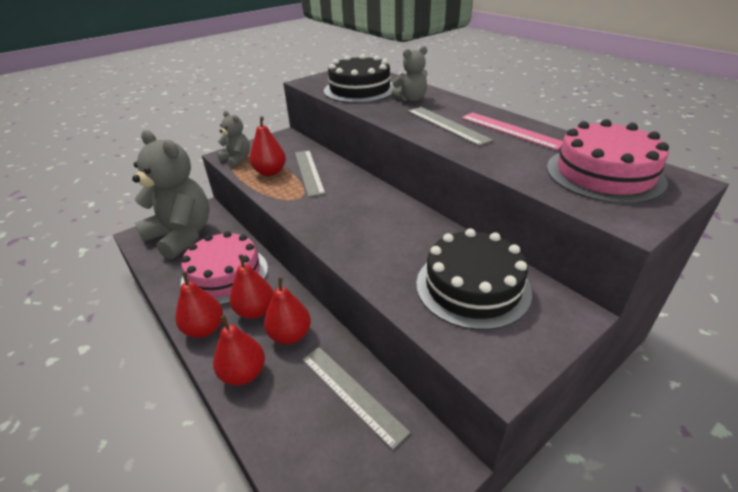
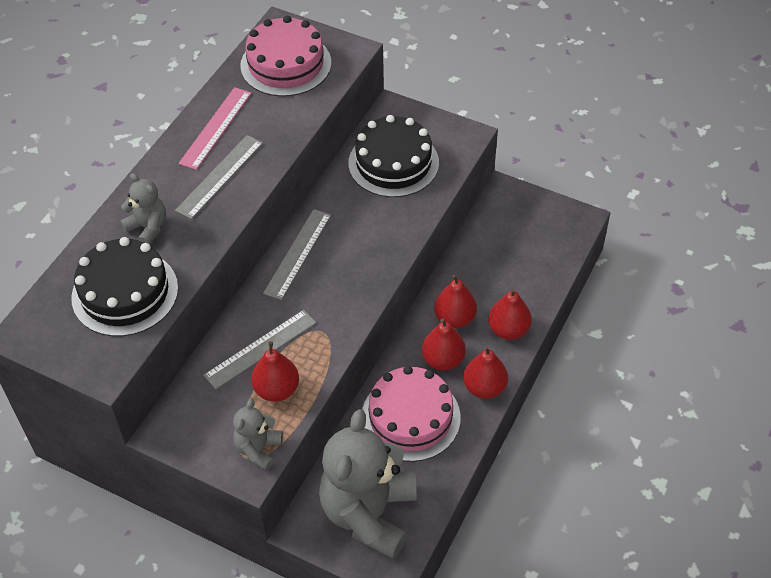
camera: 115 degrees left, 15 degrees up
(352, 393) = (484, 254): grey ruler -> grey ruler (297, 253)

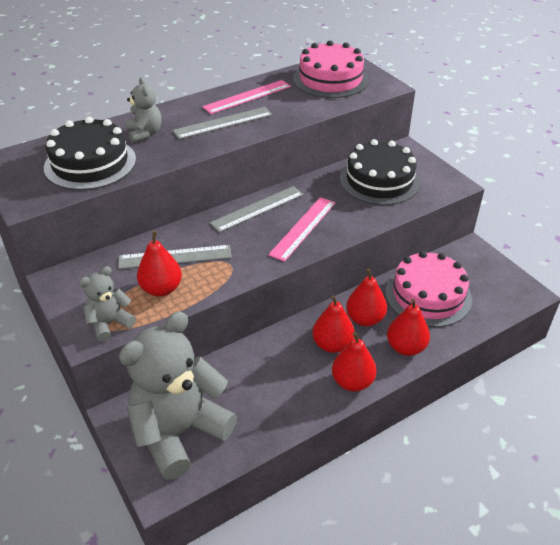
camera: 30 degrees right, 10 degrees down
(359, 256) = (303, 228): none -> pink ruler
(410, 417) = (272, 375): pink cake -> pink cake (428, 295)

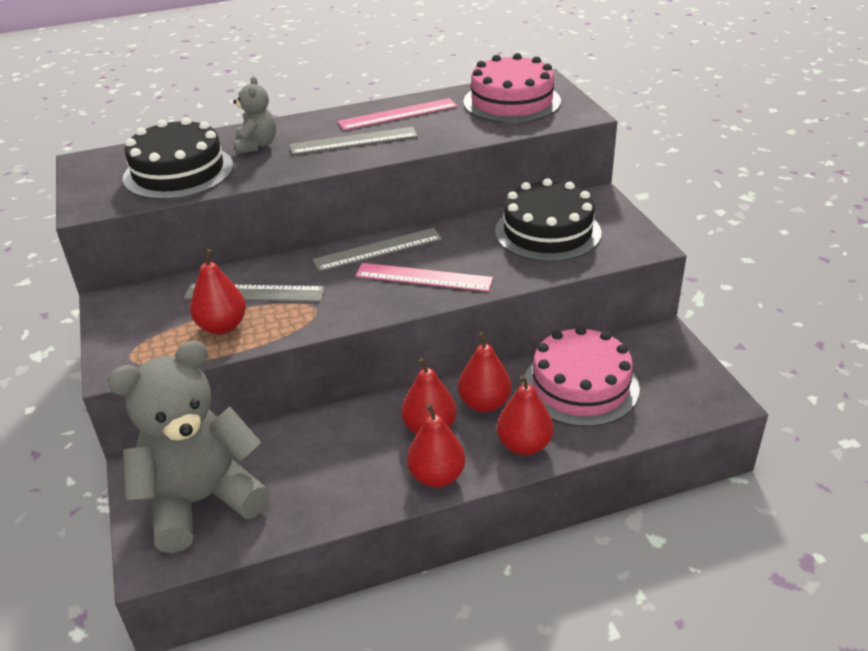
camera: 15 degrees right, 5 degrees down
(109, 323) = (146, 357): grey teddy bear -> none
(303, 228) = (423, 277): pink ruler -> pink ruler turned 60 degrees clockwise

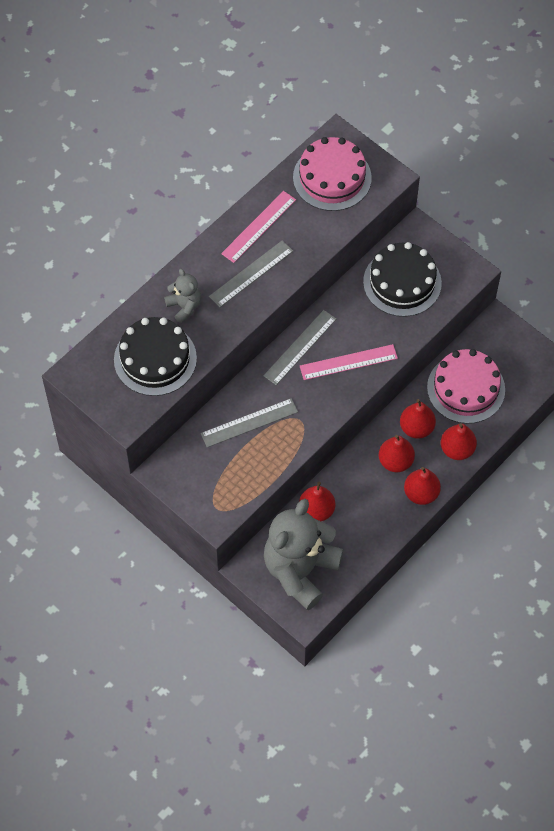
camera: 30 degrees left, 25 degrees up
(222, 326) = (253, 460): red pear -> red pear (316, 510)

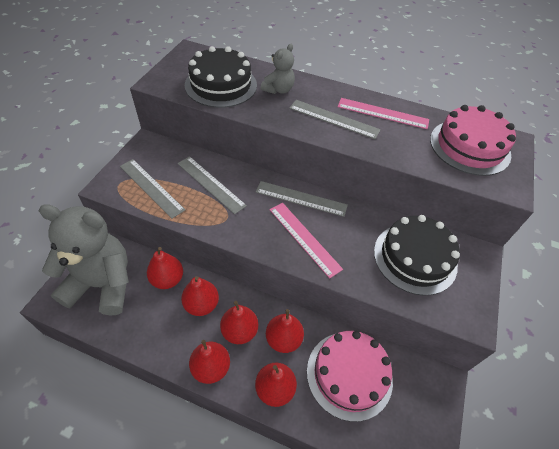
camera: 65 degrees right, 10 degrees down
(233, 479) = (151, 187): none -> grey ruler
(356, 486) = (201, 304): none -> red pear

